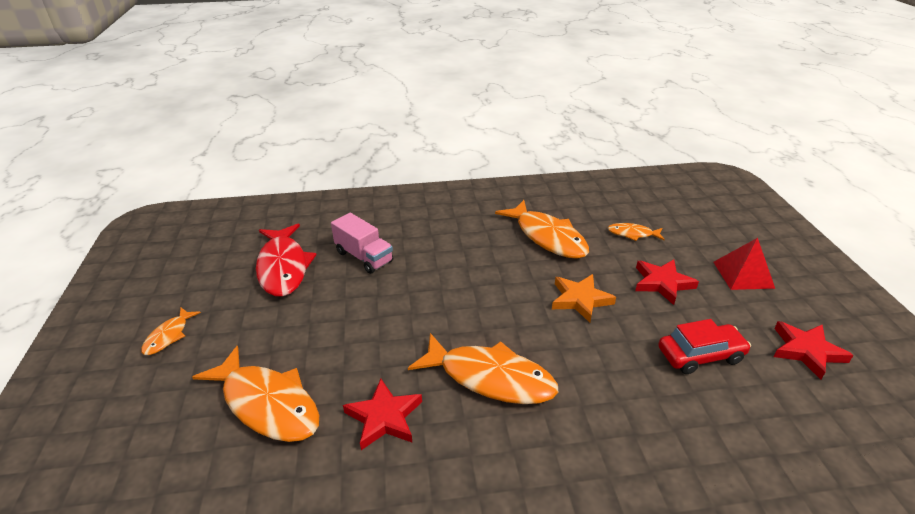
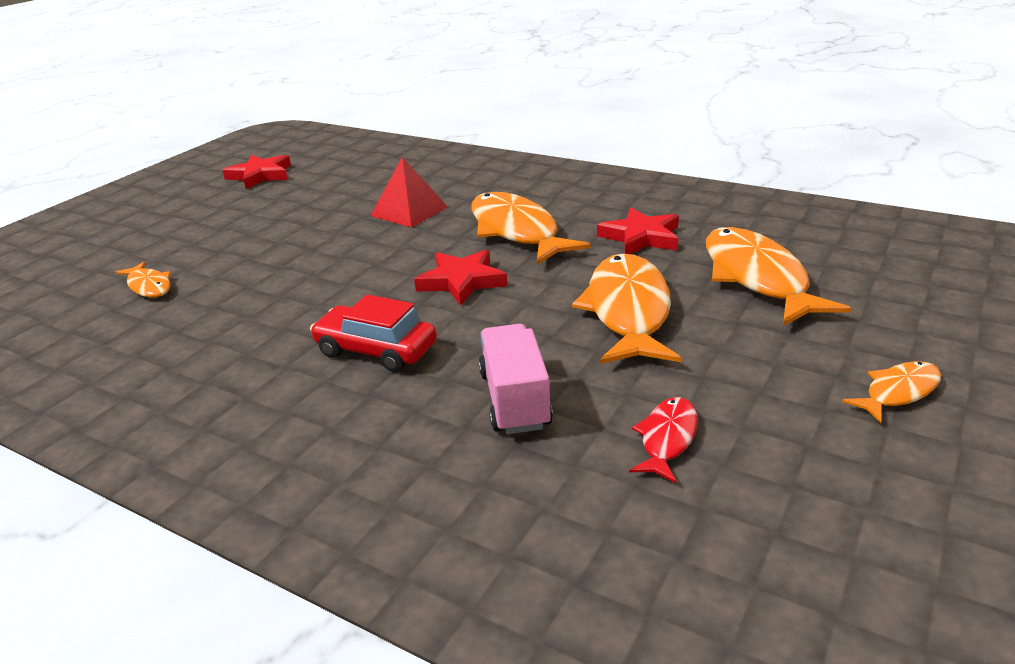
camera: 140 degrees left, 5 degrees down
(283, 267) = (667, 439): red fish -> red fish, size x0.50
(547, 237) = (237, 322): orange fish -> orange fish (628, 311)
(580, 300) = (339, 252): orange star -> none
(662, 283) = (242, 238): red star -> red star (462, 281)
(700, 355) = (331, 194): red car -> red car (376, 350)
(743, 274) = (166, 220): red pyramid -> red pyramid (409, 211)

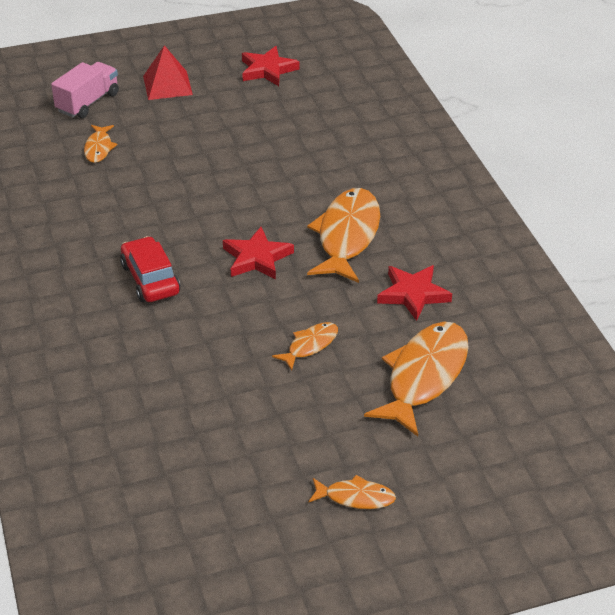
camera: 40 degrees right, 10 degrees up
(409, 211) = (310, 171): red pyramid -> red pyramid (167, 85)
(515, 400) = (170, 359): pink truck -> pink truck (88, 102)
(628, 311) = (310, 345): orange fish -> orange fish, size x0.50
(667, 439) = (204, 432): red fish -> none

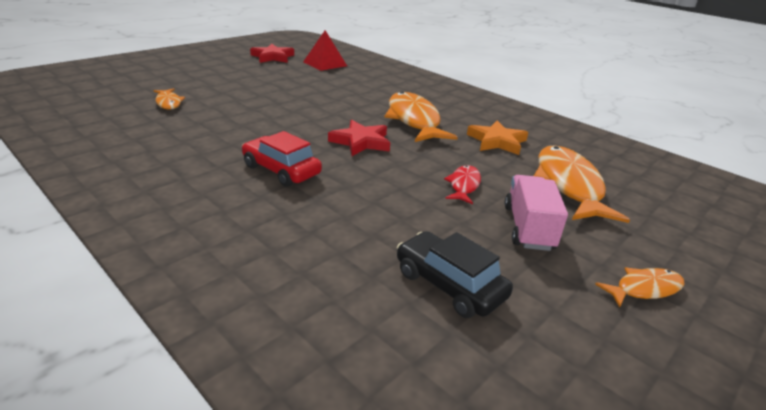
camera: 30 degrees left, 10 degrees down
(88, 102) = (141, 82): pink truck -> pink truck (528, 228)
(167, 85) = (203, 69): red pyramid -> red pyramid (325, 64)
(198, 439) = (449, 284): none -> black car
(310, 345) = (463, 185): orange fish -> red fish
(413, 294) = (497, 141): red star -> orange star

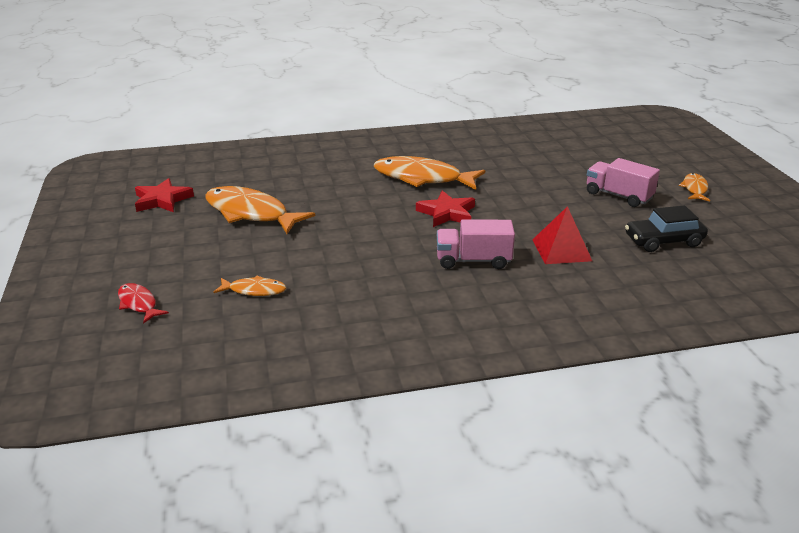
camera: 55 degrees left, 0 degrees up
(281, 170) = (473, 260): red car -> pink truck
(325, 64) = (224, 177): red pyramid -> red pyramid (561, 250)
(463, 185) = (551, 197): red fish -> red fish (139, 304)
(497, 141) = (491, 160): orange star -> none
(569, 185) = (575, 162): orange fish -> orange fish (251, 213)

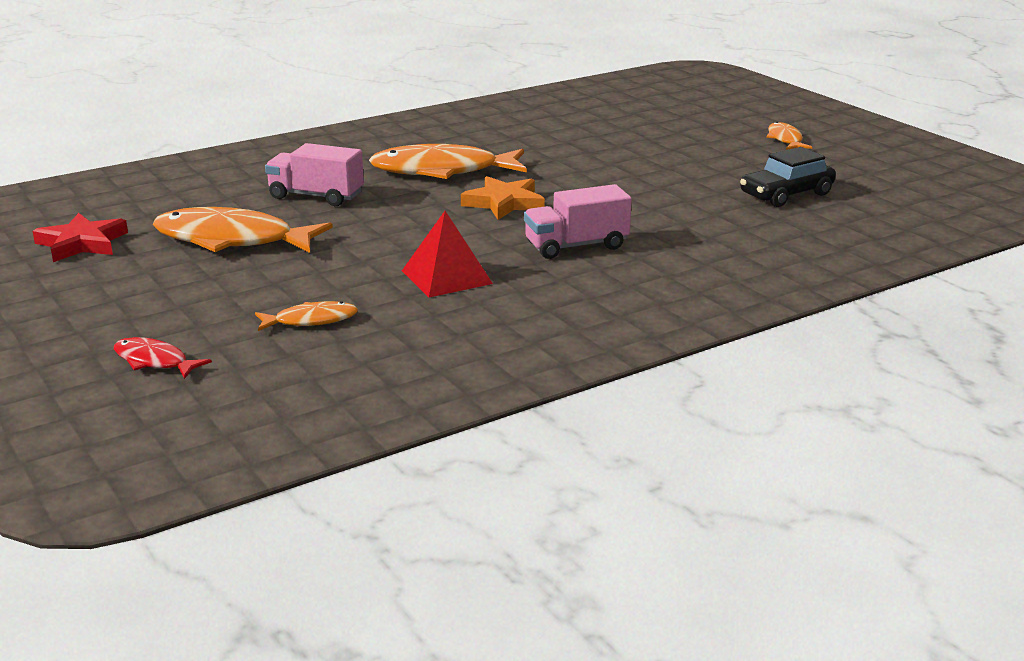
camera: 20 degrees left, 5 degrees down
(447, 213) = (504, 203): red star -> orange star
(561, 250) = (675, 220): red pyramid -> red pyramid (446, 277)
(618, 196) = (703, 157): pink truck -> pink truck (316, 196)

